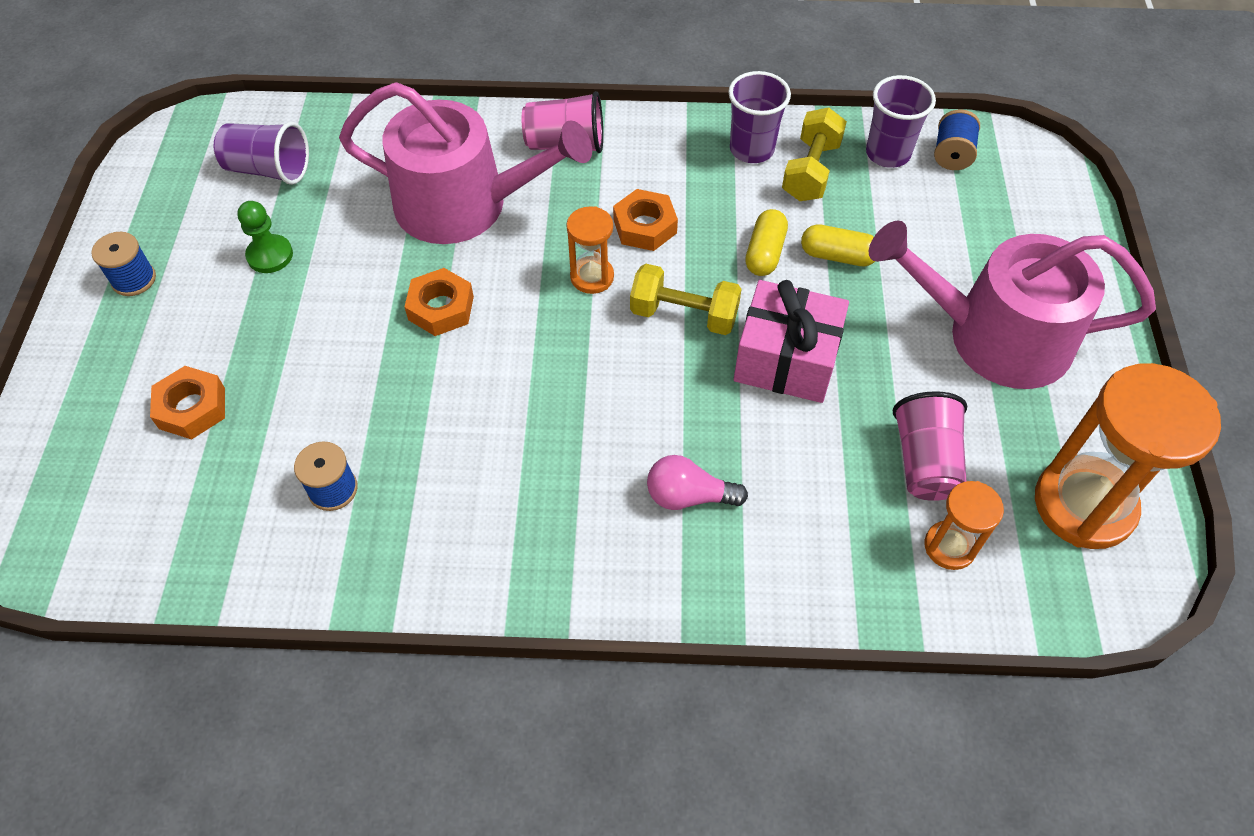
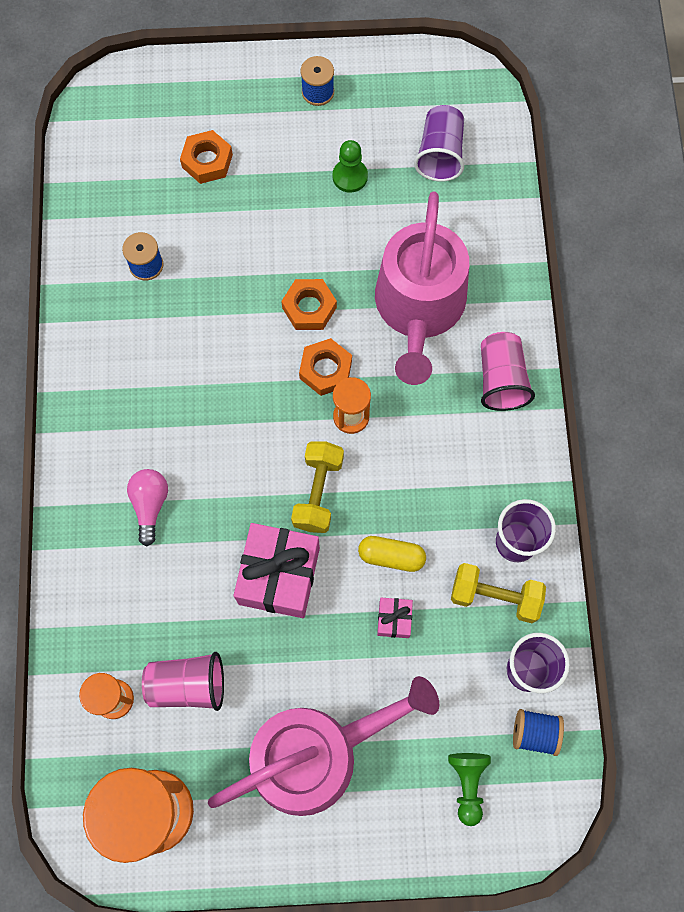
camera: 85 degrees right, 15 degrees up
(645, 226) = (411, 454): orange nut -> orange nut (326, 370)
(837, 256) = (394, 619): yellow capsule -> pink gift
(993, 336) = (316, 753): pink watering can -> pink watering can turned 60 degrees clockwise
(1009, 210) = (467, 784): none -> green pawn

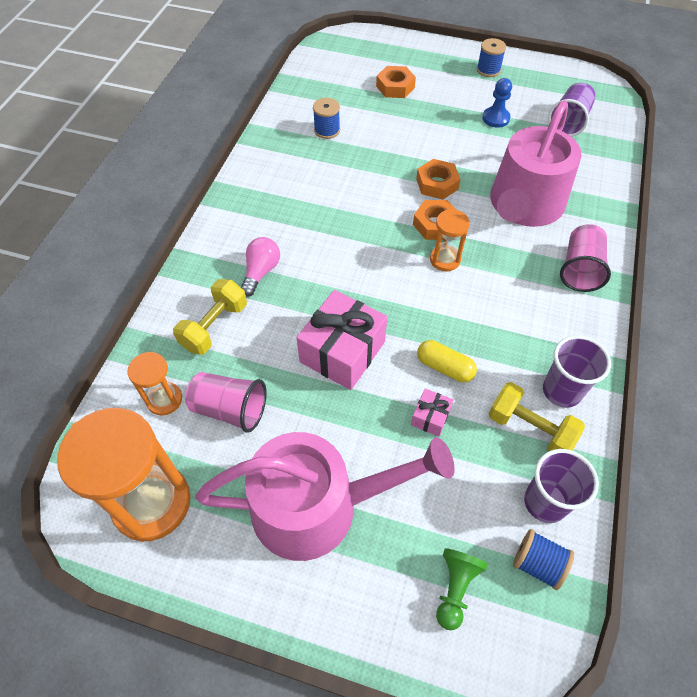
camera: 20 degrees right, 15 degrees down
(318, 492) = (399, 302): yellow dumbbell -> yellow dumbbell (214, 326)
(350, 176) = (495, 118): green pawn -> blue pawn

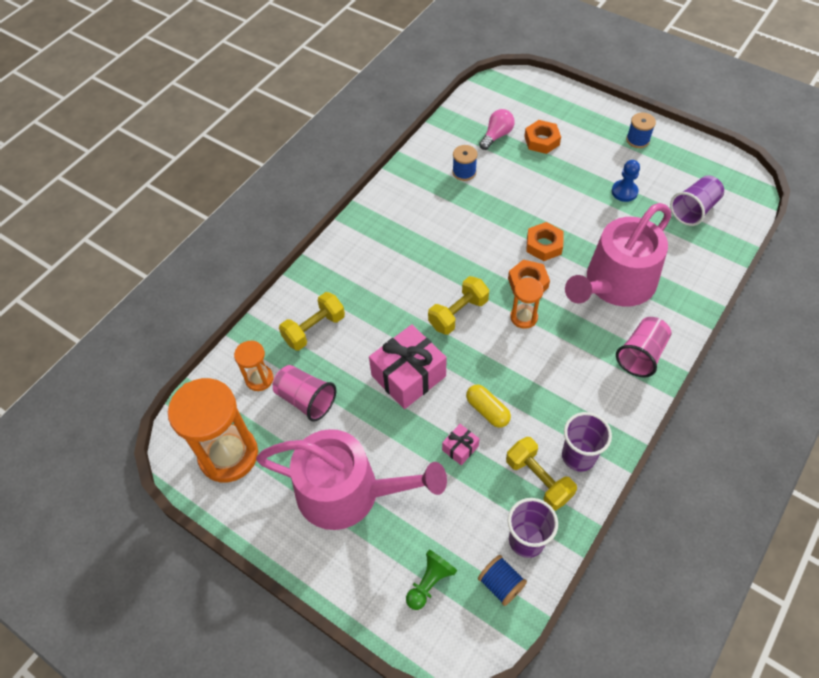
camera: 20 degrees right, 0 degrees up
(261, 272) = (365, 291): pink light bulb -> pink light bulb (496, 135)
(373, 272) = (458, 313): none -> yellow dumbbell

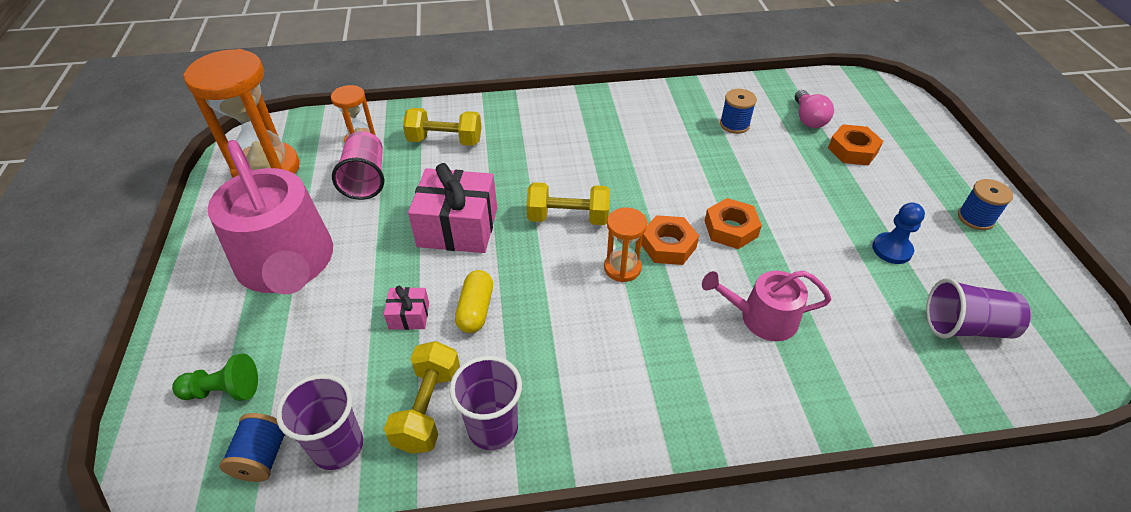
camera: 45 degrees right, 10 degrees down
(496, 135) = (808, 119): pink light bulb -> pink light bulb turned 90 degrees clockwise
(615, 284) = (761, 317): pink watering can -> pink watering can, size x0.53
(641, 354) = (696, 404): pink cup -> none

